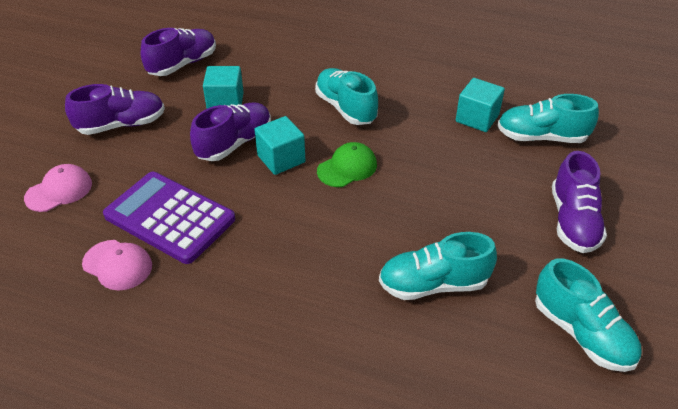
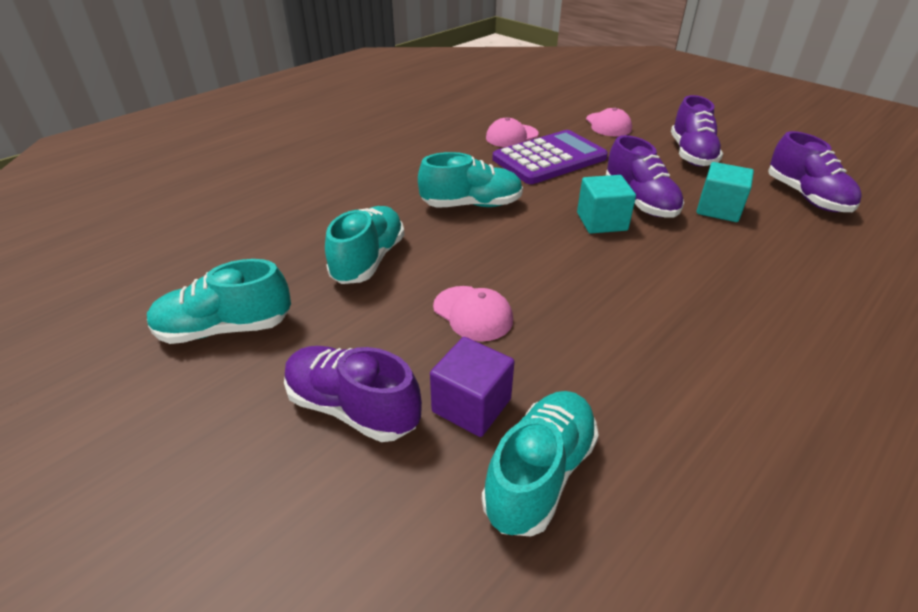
camera: 115 degrees right, 5 degrees down
(345, 108) = (686, 288): turquoise shoe -> turquoise shoe (472, 205)
(347, 168) = (565, 257): green cap -> none
(448, 197) = (473, 313): none -> pink cap
(477, 118) = (622, 412): turquoise cube -> none
(524, 172) = (471, 405): none -> purple cube

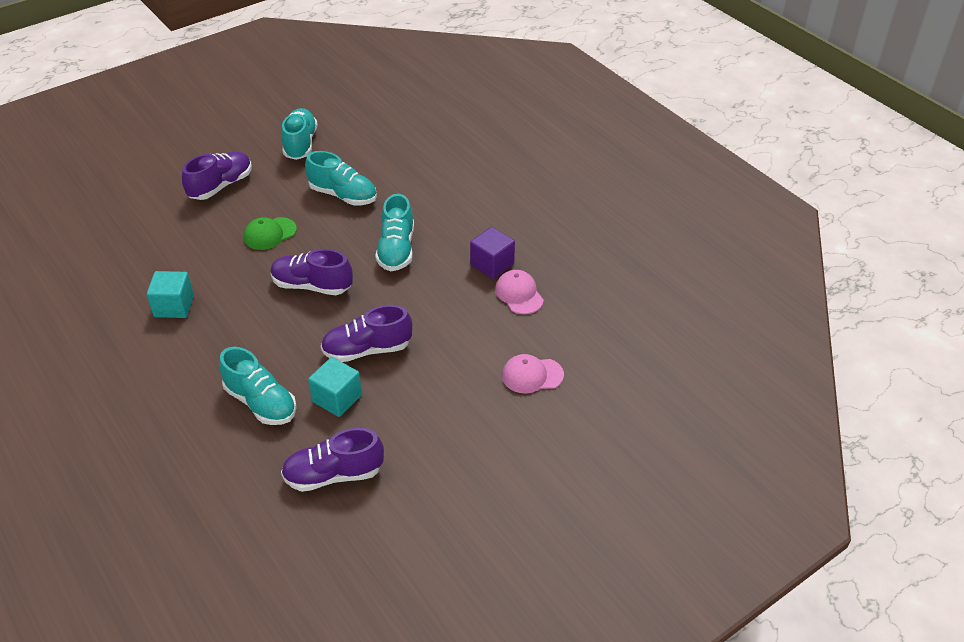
camera: 100 degrees right, 5 degrees up
(471, 405) = (201, 224): purple cube -> purple cube (492, 264)
(473, 313) = (270, 234): pink cap -> green cap
(539, 474) = (150, 240): turquoise shoe -> turquoise shoe (261, 403)
(549, 158) = (463, 311): purple calculator -> none
(601, 221) = (346, 317): turquoise cube -> turquoise cube (174, 306)
(691, 154) = (444, 421): purple shoe -> purple shoe (312, 286)

